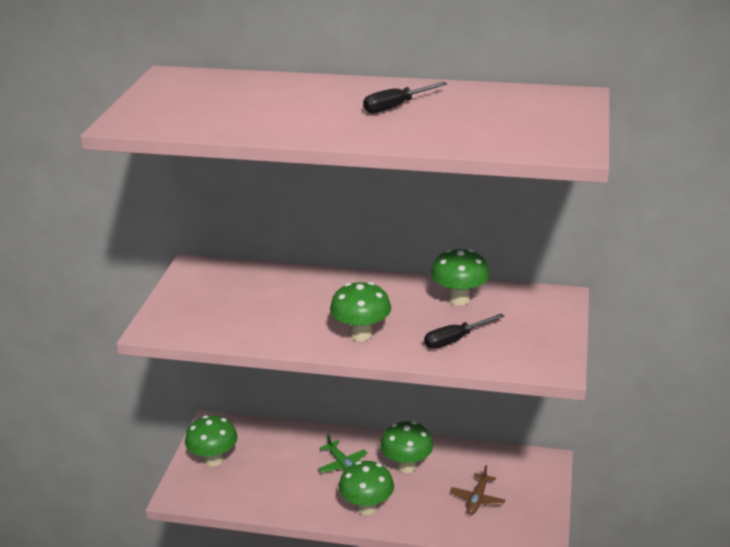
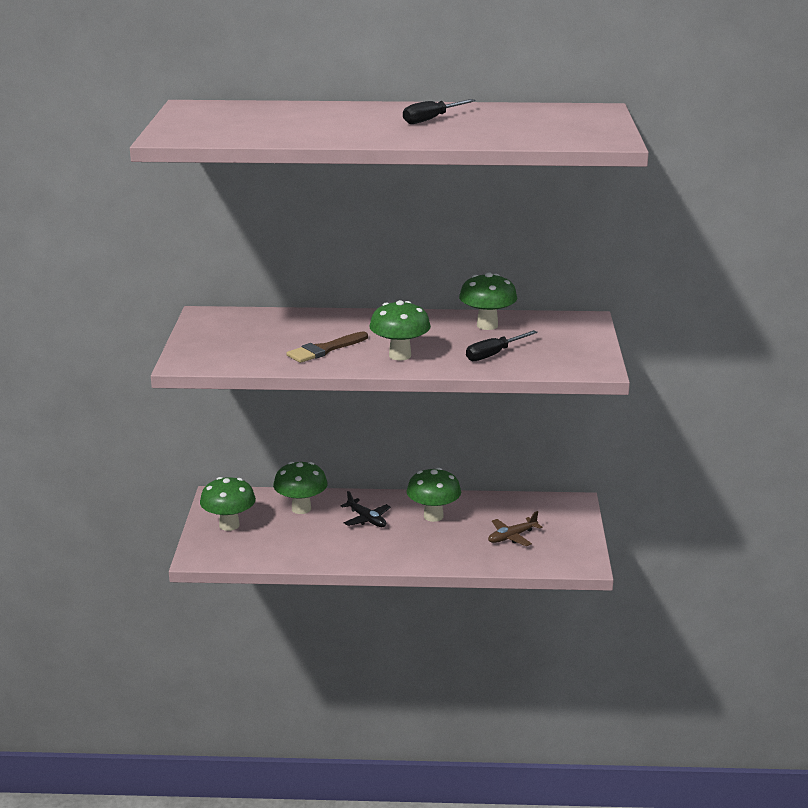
camera: 10 degrees left, 5 degrees down
(290, 321) = (324, 350): none -> brown brush
(342, 464) = (366, 519): green plane -> black plane
(367, 508) = (402, 552): green mushroom -> green mushroom (301, 509)
(477, 499) = (512, 537): brown plane -> brown plane turned 45 degrees clockwise

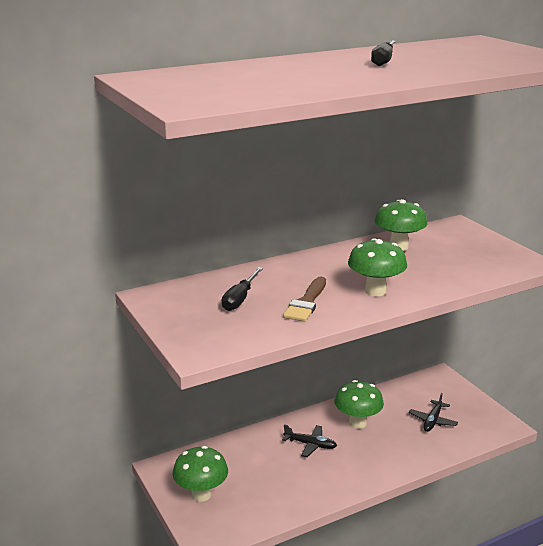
camera: 30 degrees left, 0 degrees up
(301, 509) = (247, 454): green mushroom -> none
(494, 354) = (443, 270): black screwdriver -> black screwdriver (240, 299)
(512, 537) = (432, 421): brown plane -> black plane

